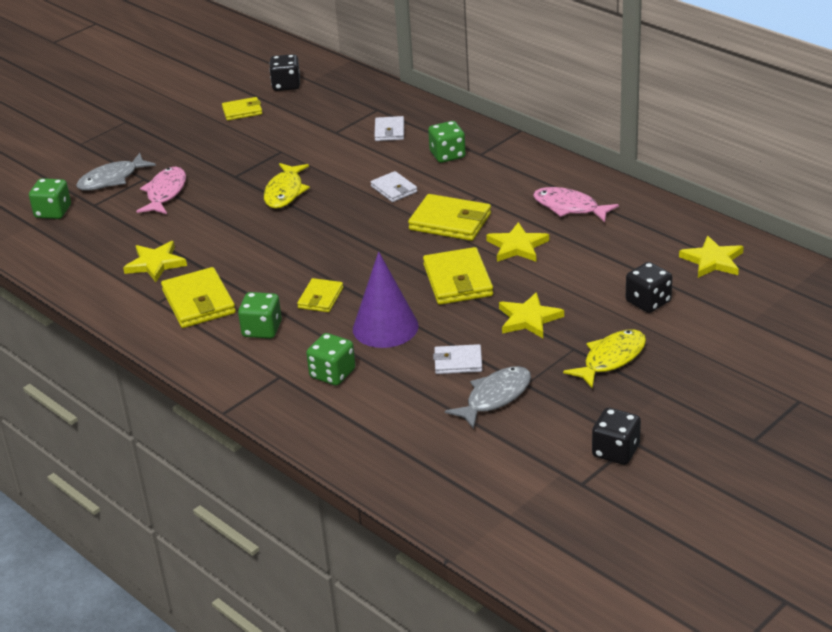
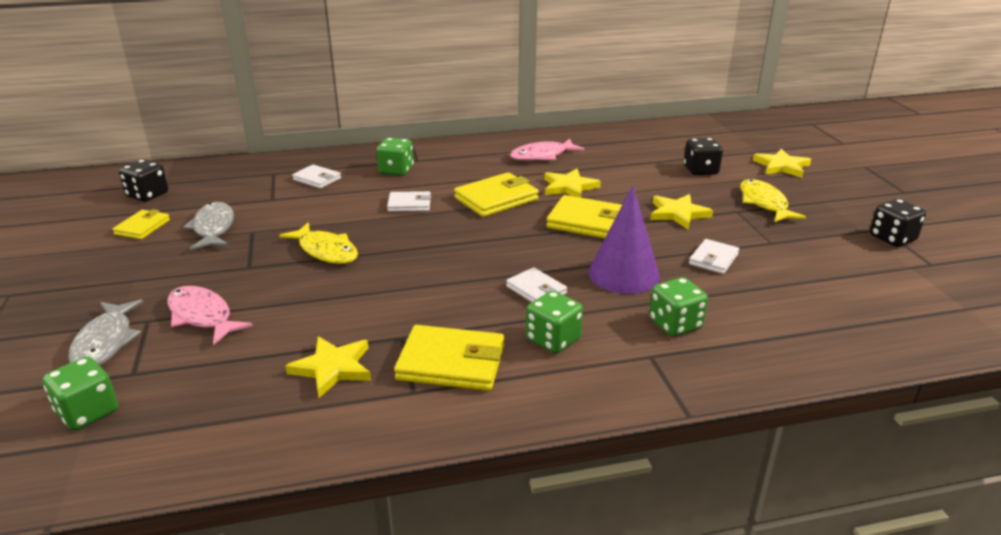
camera: 60 degrees left, 5 degrees down
(320, 298) = (536, 290): yellow wallet -> white wallet
(495, 397) = (781, 260): grey fish -> grey fish (213, 228)
(712, 260) = (671, 139): yellow star -> yellow star (781, 166)

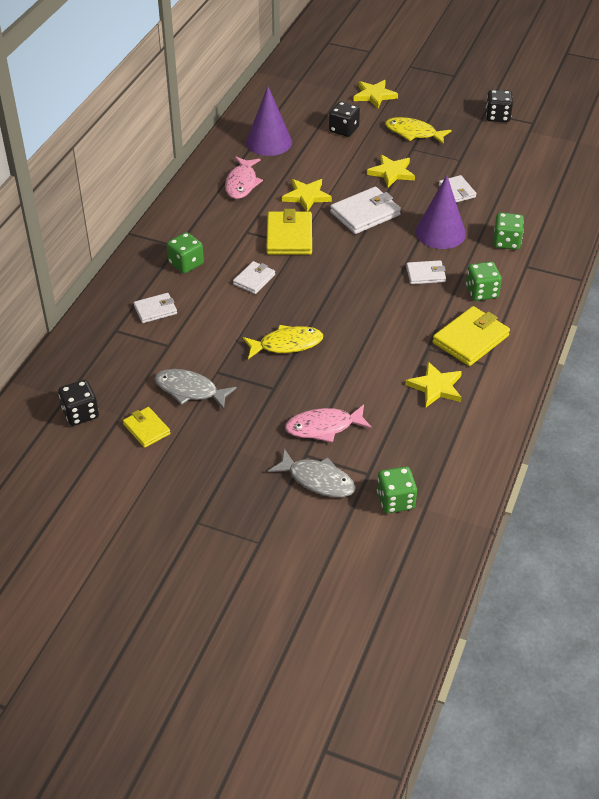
camera: 55 degrees left, 15 degrees up
(588, 222) = (365, 214): yellow wallet -> white wallet
(620, 147) = (269, 142): none -> purple cone

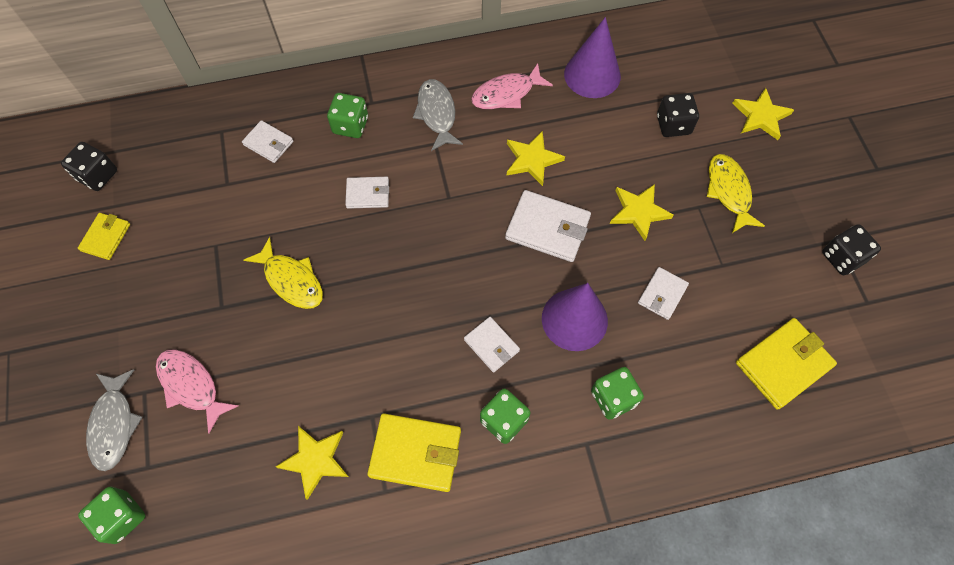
camera: 55 degrees right, 20 degrees up
(189, 390) = (176, 239): grey fish -> grey fish (437, 114)
(289, 236) = (456, 183): yellow wallet -> yellow wallet (783, 364)

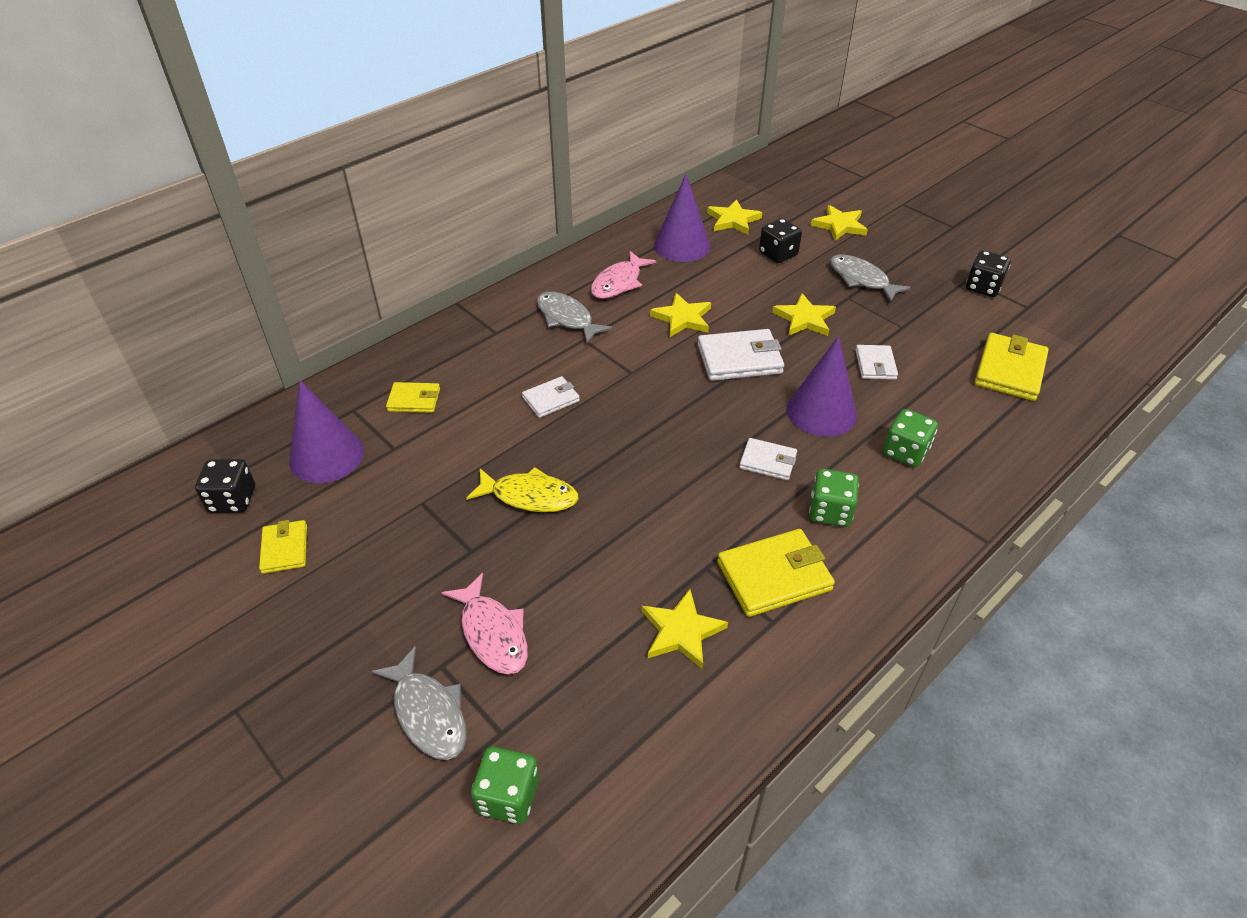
camera: 30 degrees left, 20 degrees down
(178, 167) = (326, 456): none -> purple cone
(191, 386) = (492, 633): pink fish -> pink fish turned 135 degrees counterclockwise
(268, 143) = (414, 400): white wallet -> yellow wallet
(350, 125) = (489, 356): green dice -> none
(662, 64) = (733, 220): none -> yellow star
(729, 191) = (861, 279): yellow fish -> grey fish

